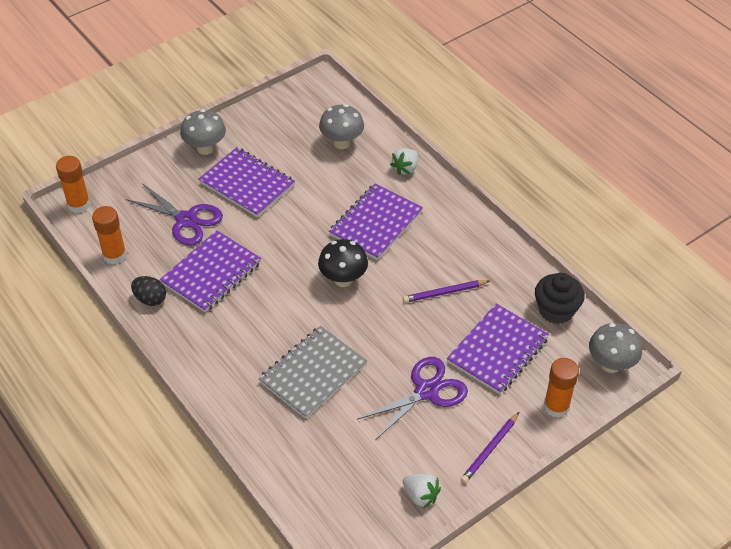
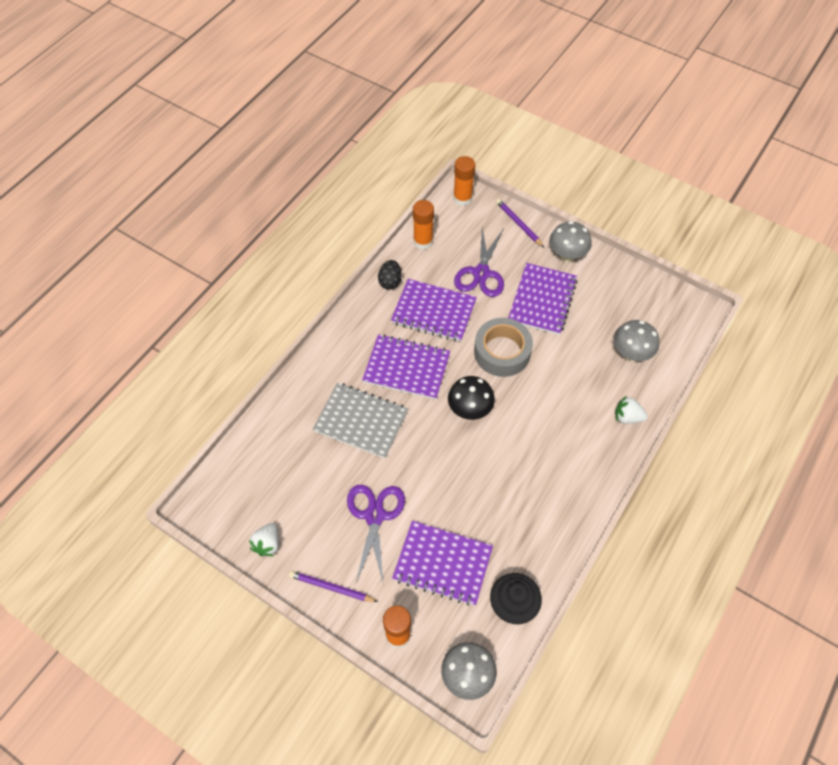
camera: 70 degrees right, 10 degrees up
(290, 234) = (502, 352): none -> grey tape
(375, 223) = (546, 414): purple notebook -> purple notebook (406, 368)
(426, 391) = (374, 516): purple scissors -> purple scissors turned 120 degrees counterclockwise
(444, 292) = (491, 498): purple pencil -> purple pencil (518, 224)

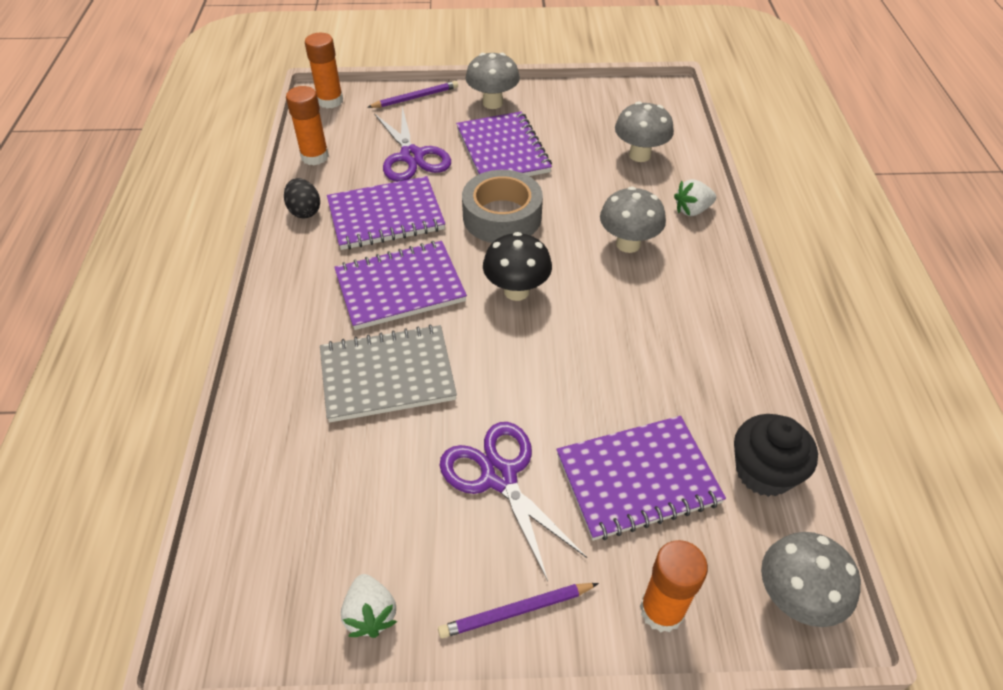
camera: 35 degrees left, 10 degrees down
(518, 224) = (415, 98): purple pencil -> purple pencil turned 135 degrees clockwise
(563, 417) = (628, 244): none -> grey mushroom

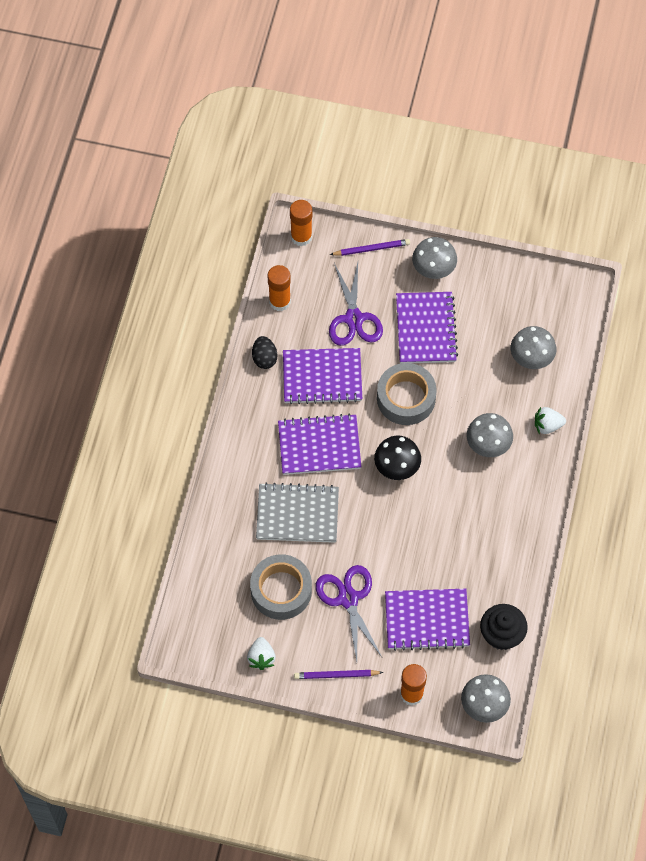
camera: 15 degrees right, 15 degrees up
(384, 490) = (281, 590): none -> grey tape

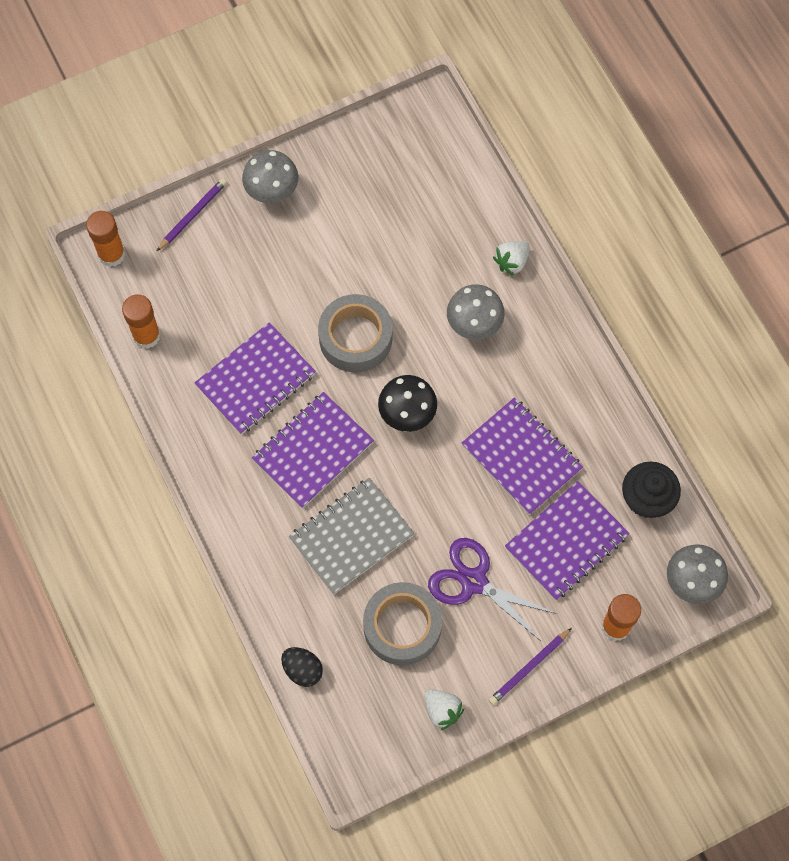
camera: 40 degrees left, 5 degrees up
(264, 358) = (181, 405): black egg -> black egg (302, 670)
(354, 318) = (236, 297): purple scissors -> none
(426, 329) = (315, 255): purple notebook -> purple notebook (521, 457)
(531, 359) = (440, 209): grey mushroom -> none

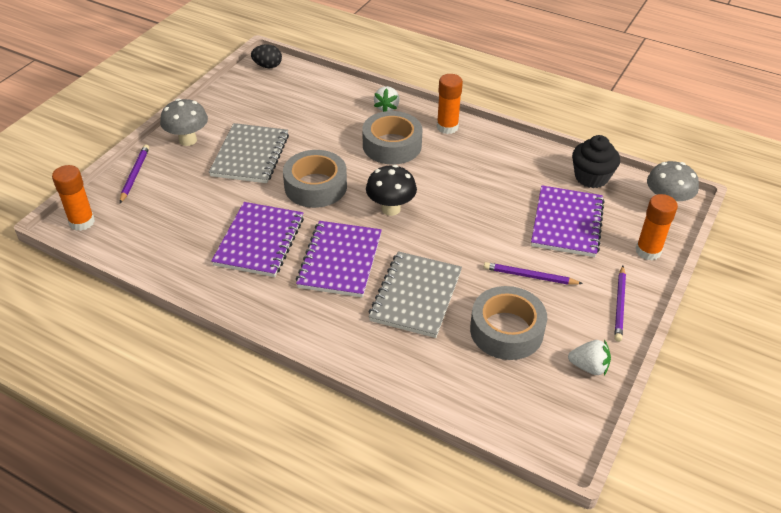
camera: 35 degrees left, 25 degrees down
(146, 336) = (147, 255): orange glue stick -> orange glue stick (447, 127)
(302, 670) = (457, 402): black egg -> black egg (267, 66)
(320, 253) = (250, 155): none -> grey notebook
(474, 325) = (392, 145): grey mushroom -> grey tape
(474, 582) = (530, 276): purple scissors -> purple pencil
(521, 457) = (491, 194): purple notebook -> none

